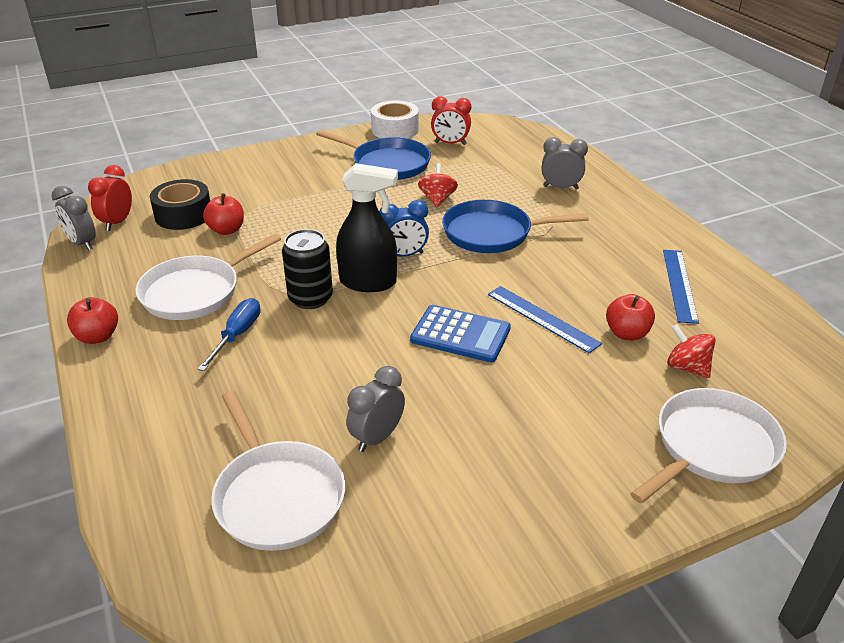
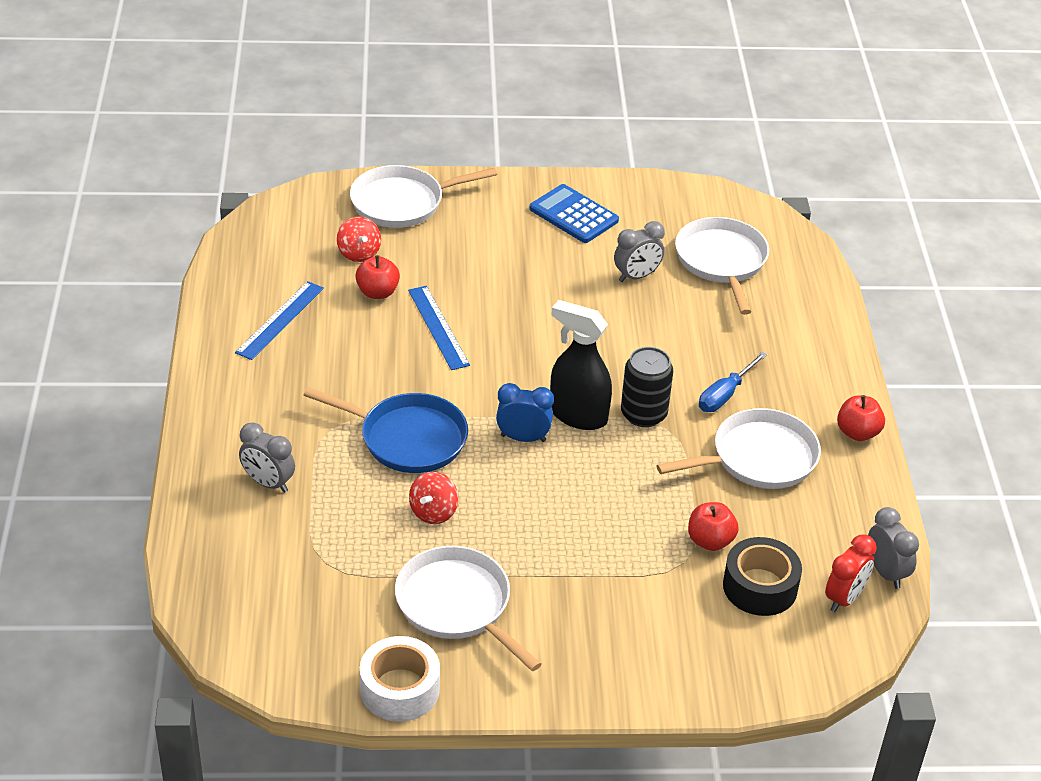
camera: 160 degrees left, 5 degrees up
(387, 164) = (457, 605): blue pan -> white pan
(450, 143) = (340, 623): red clock -> none
(460, 334) = (522, 334): blue calculator -> blue calculator (573, 215)

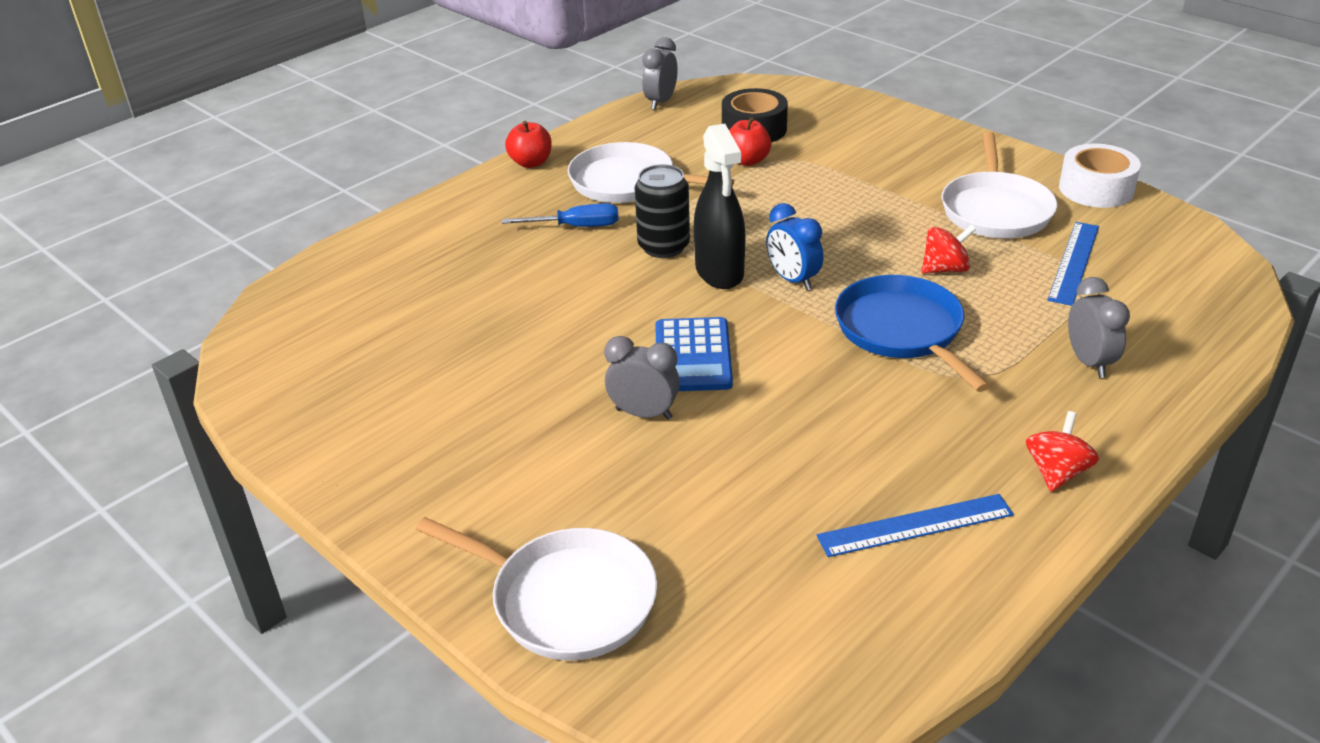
camera: 130 degrees left, 5 degrees down
(359, 253) = (716, 558): red spinning top -> red spinning top (1056, 472)
(377, 292) = (756, 491): red apple -> none
(438, 327) = (739, 413): blue ruler -> blue ruler (1074, 262)
(573, 215) = (410, 450): blue calculator -> blue calculator (693, 356)
(636, 276) = (470, 350): grey clock -> grey clock (644, 414)
(721, 261) = (374, 319): white pan -> none
(844, 598) = (709, 104): red clock -> none

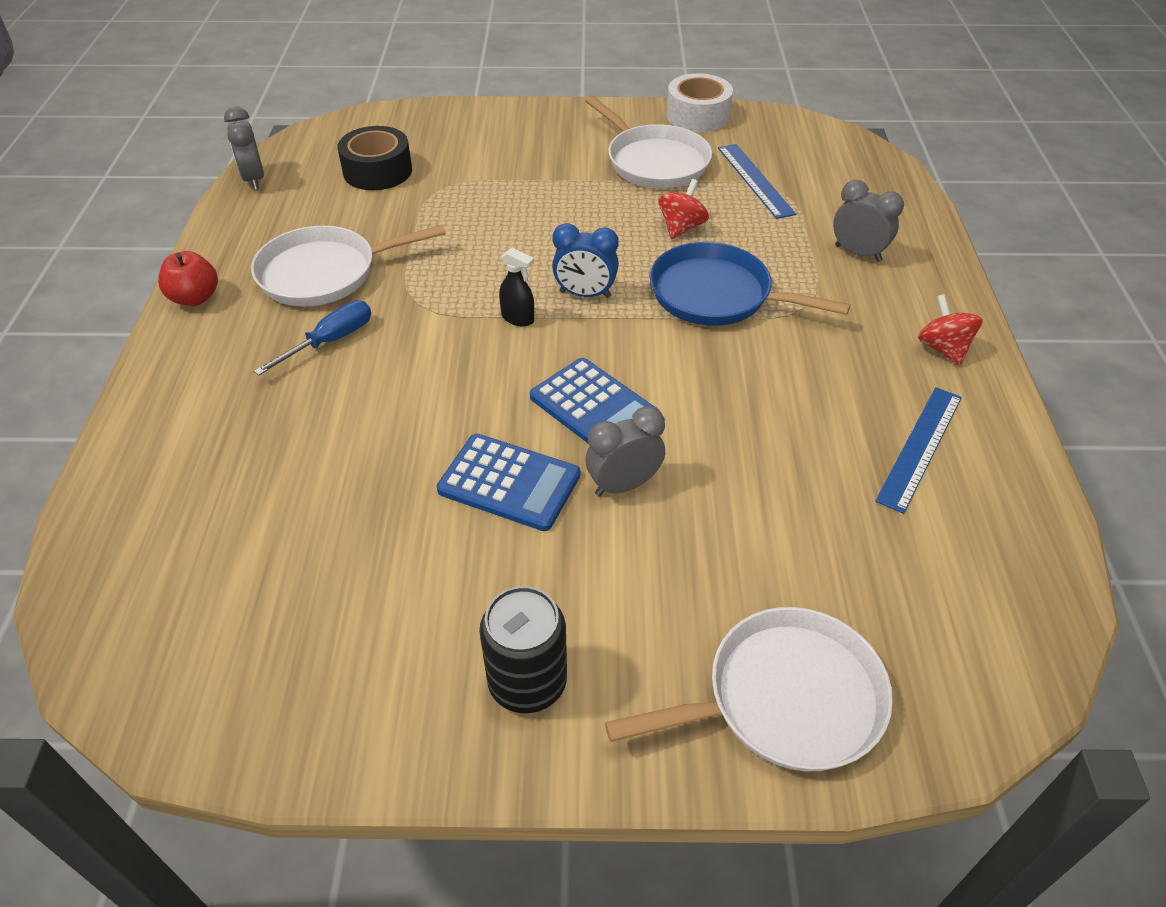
camera: 45 degrees left, 10 degrees up
(572, 369) = (509, 483): none -> blue calculator
(663, 246) = (439, 319): black can -> black can (527, 682)
(719, 272) = (518, 318): black spray bottle -> black spray bottle, size x0.49
(747, 161) = (409, 203): red apple -> none

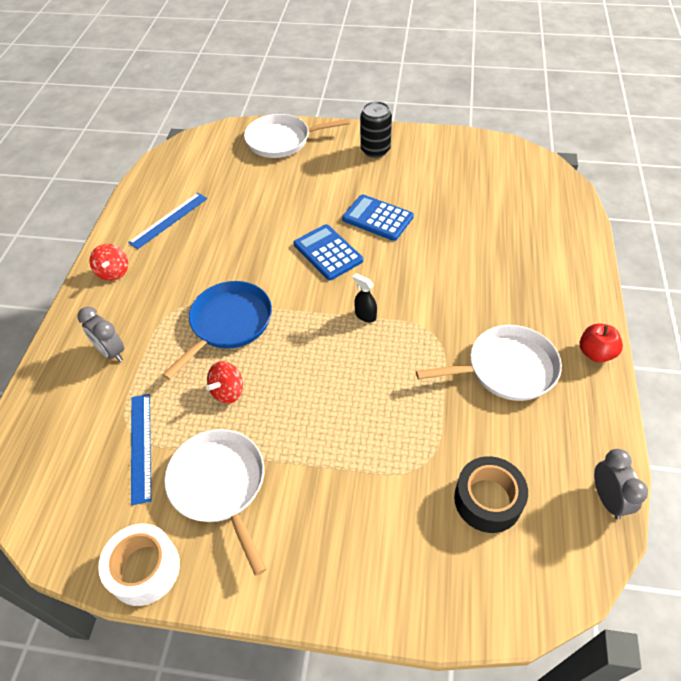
camera: 170 degrees left, 5 degrees up
(330, 341) = (488, 308): blue screwdriver -> none
(585, 294) = (317, 331): blue clock -> none
(623, 485) = (321, 213): grey clock -> none
(716, 295) = (228, 323): blue pan -> blue pan turned 90 degrees counterclockwise

